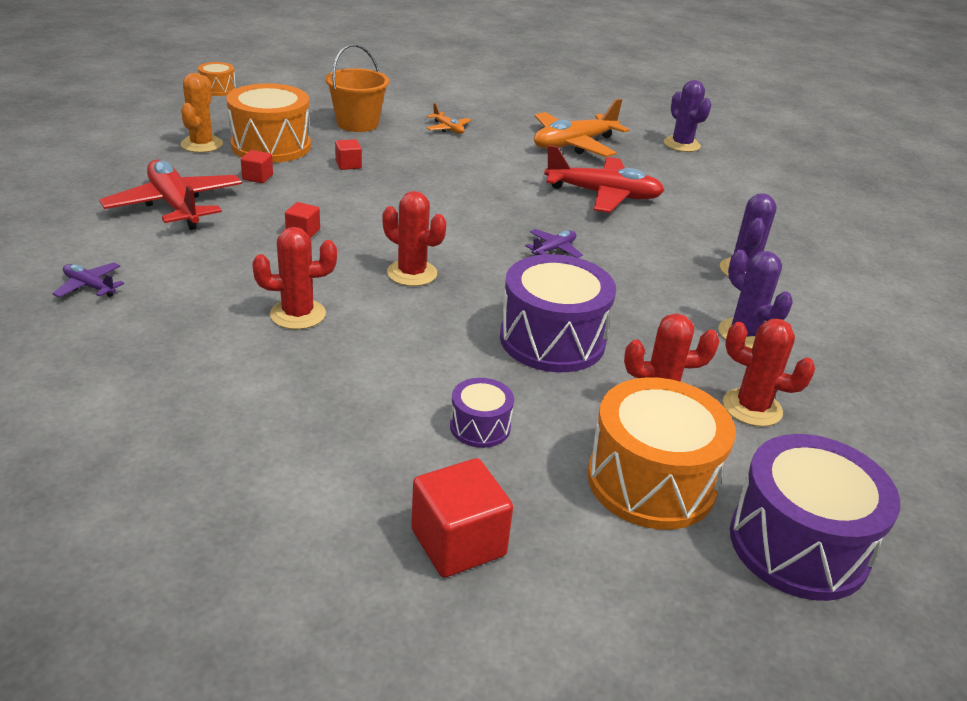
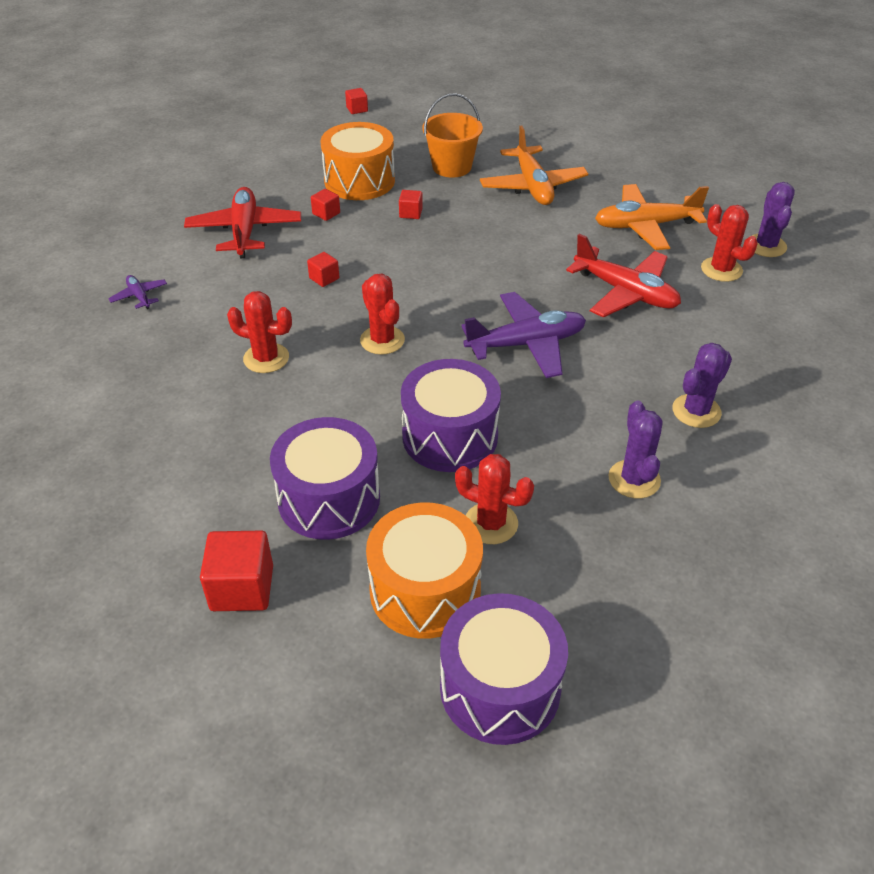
camera: 30 degrees right, 10 degrees up
(202, 144) = (304, 170): orange cactus -> none
(218, 89) = (357, 109): orange drum -> red cube
(448, 128) = (532, 186): orange plane -> orange plane, size x2.13
(480, 427) = (329, 499): purple drum -> purple drum, size x2.00
(554, 249) = (526, 344): purple plane -> purple plane, size x2.13
(752, 408) = (573, 554): red cactus -> red cactus (721, 269)

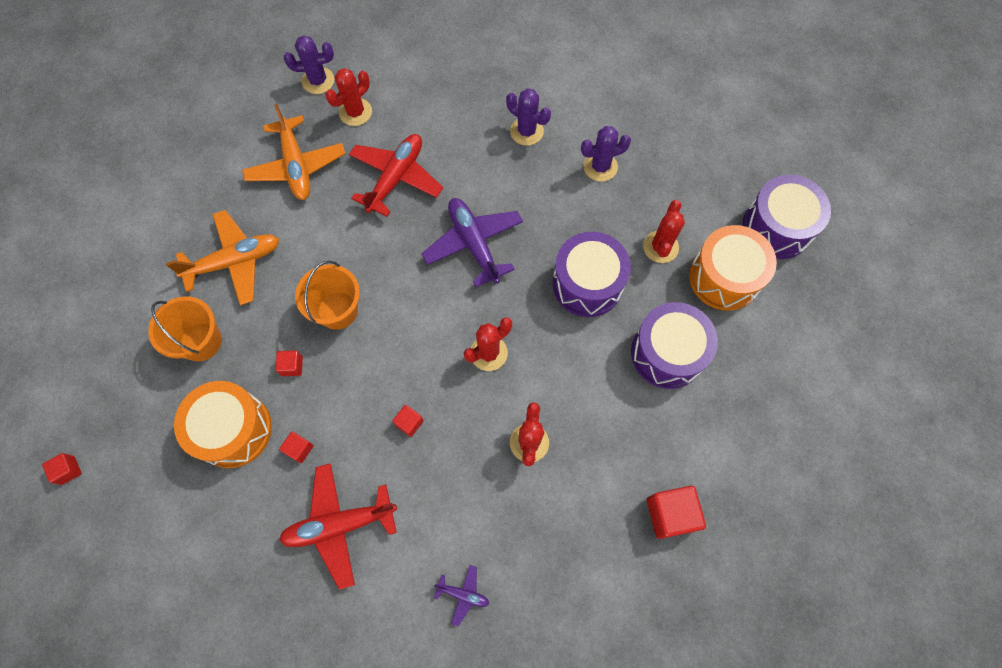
camera: 100 degrees left, 25 degrees up
(139, 296) = (463, 594): purple plane -> purple plane turned 120 degrees counterclockwise
(242, 588) = (756, 389): red cube -> red cube (670, 514)
(463, 242) = (337, 310): none -> orange bucket

